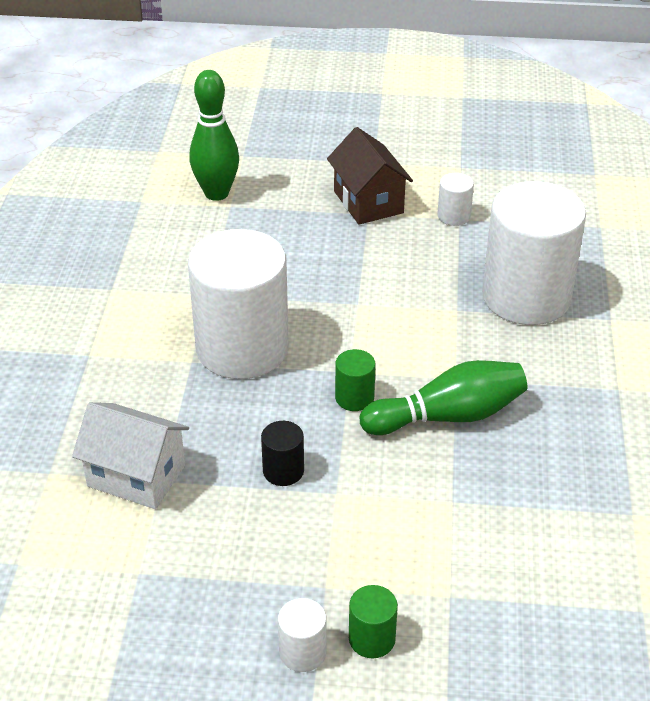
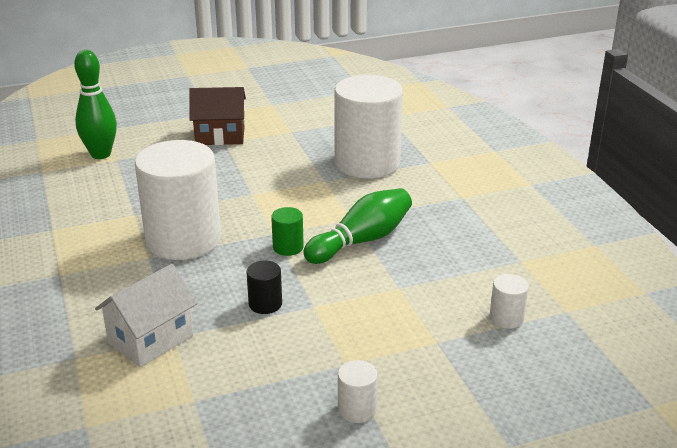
camera: 25 degrees left, 10 degrees down
(136, 476) = (151, 339): white house -> white house turned 45 degrees counterclockwise
(368, 202) = (220, 136): brown house -> brown house turned 45 degrees counterclockwise
(372, 639) = (401, 385): green cylinder -> none
(454, 216) = (286, 131): white cylinder -> white cylinder (506, 318)

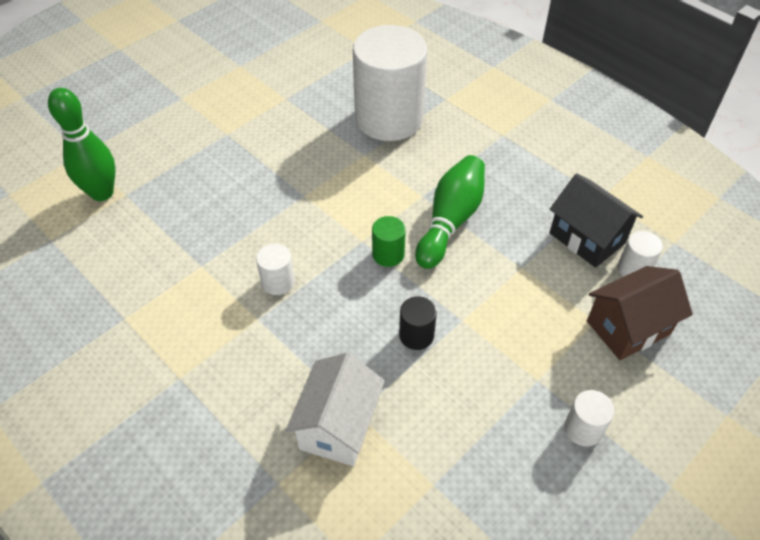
camera: 25 degrees left, 20 degrees up
(183, 240) = (278, 282): white cylinder -> white cylinder, size x0.40
(220, 136) = (216, 126): brown house -> brown house (628, 328)
(479, 285) = (587, 238): none -> black house

